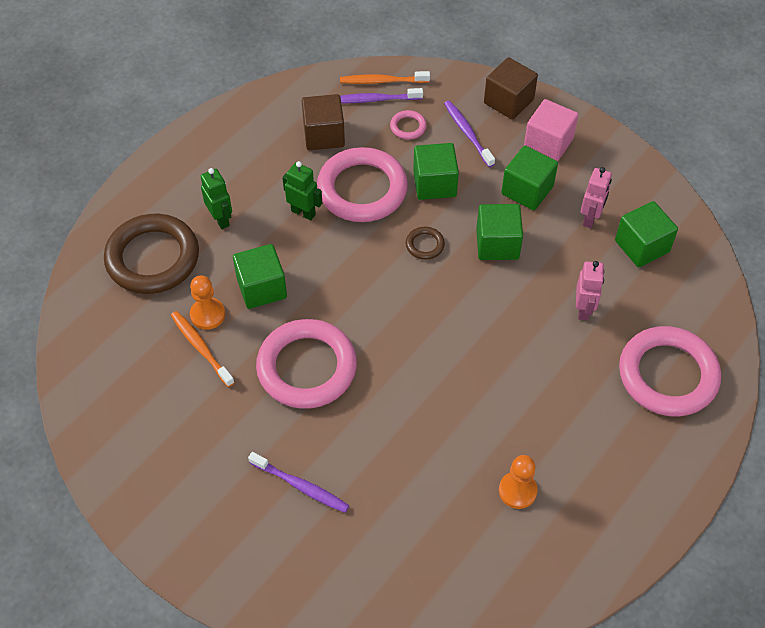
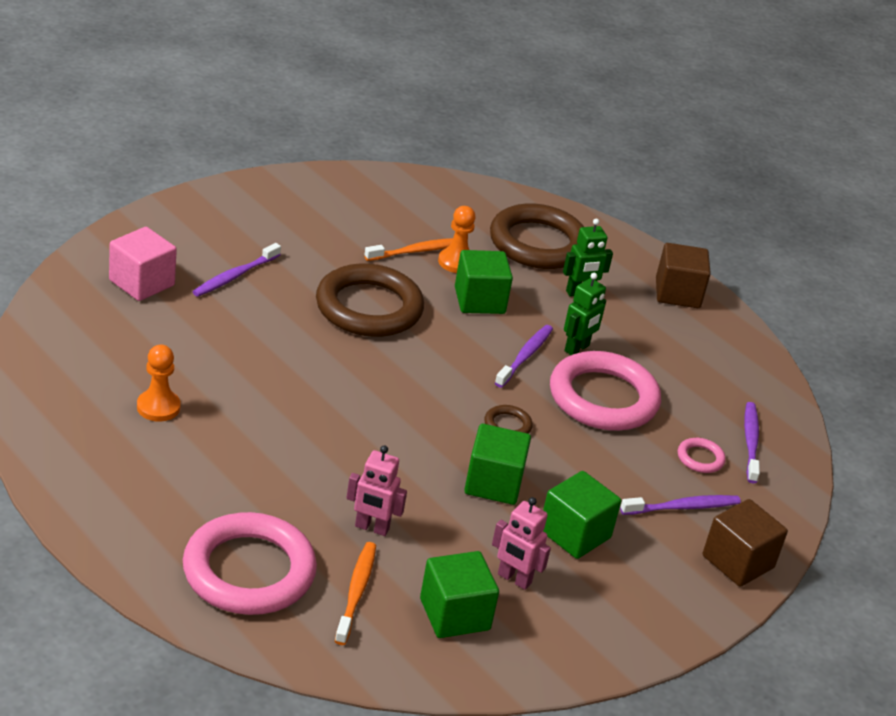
camera: 95 degrees right, 20 degrees down
(307, 367) = (369, 307): pink ring -> brown ring
(324, 135) = (694, 388): brown cube -> brown cube (677, 293)
(329, 245) = (525, 356): none -> purple toothbrush
(382, 81) = (783, 456): orange toothbrush -> orange toothbrush (356, 592)
(434, 184) = (601, 457): green cube -> none
(548, 143) = (654, 578): pink cube -> pink cube (141, 283)

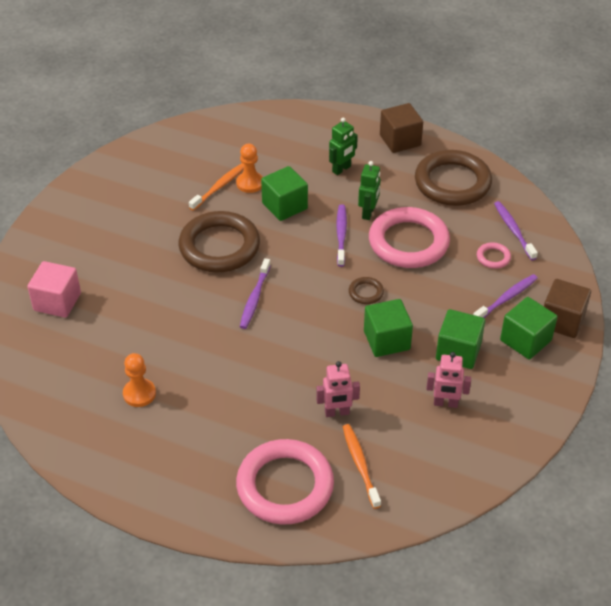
camera: 20 degrees left, 10 degrees up
(235, 276) = (115, 265): purple toothbrush -> purple toothbrush (255, 298)
(454, 614) = (428, 448): green cube -> green cube (525, 340)
(538, 243) = (290, 143): brown ring -> brown ring (452, 183)

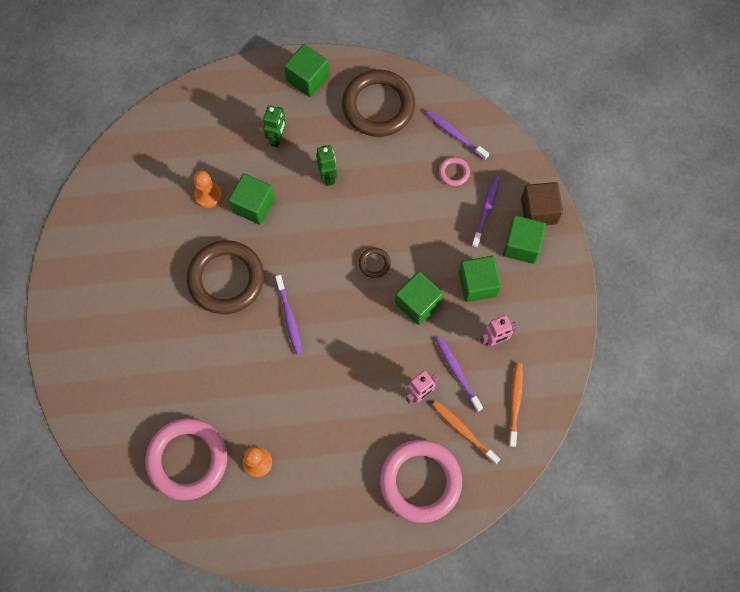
camera: 30 degrees left, 25 degrees up
(57, 302) = (128, 411): pink cube -> none
(219, 187) = (184, 213): orange toothbrush -> orange toothbrush (515, 402)
(341, 235) = (319, 212): purple toothbrush -> purple toothbrush (457, 372)
(400, 140) = (307, 78): brown cube -> green cube
(408, 242) = (378, 192): pink ring -> pink ring (187, 459)

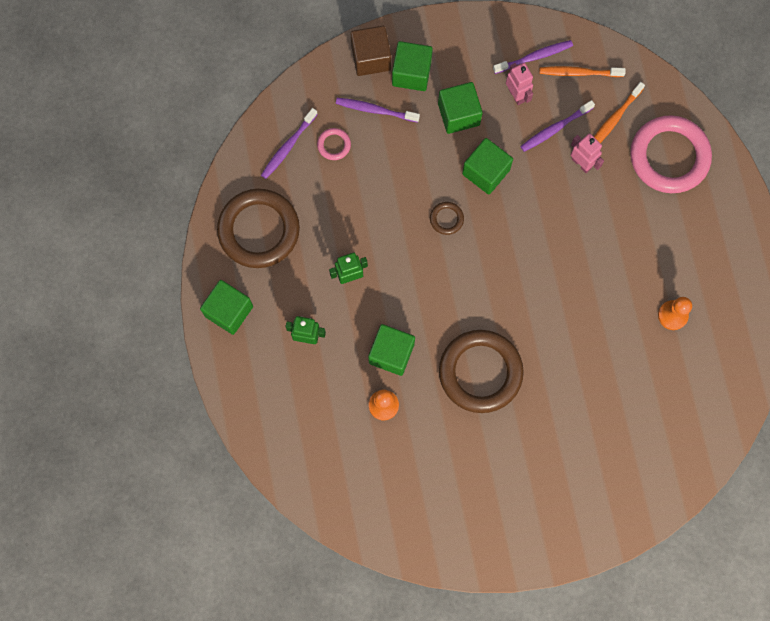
camera: 95 degrees left, 5 degrees up
(187, 459) = (679, 386): pink ring -> none
(289, 317) = (516, 300): purple toothbrush -> purple toothbrush (534, 57)

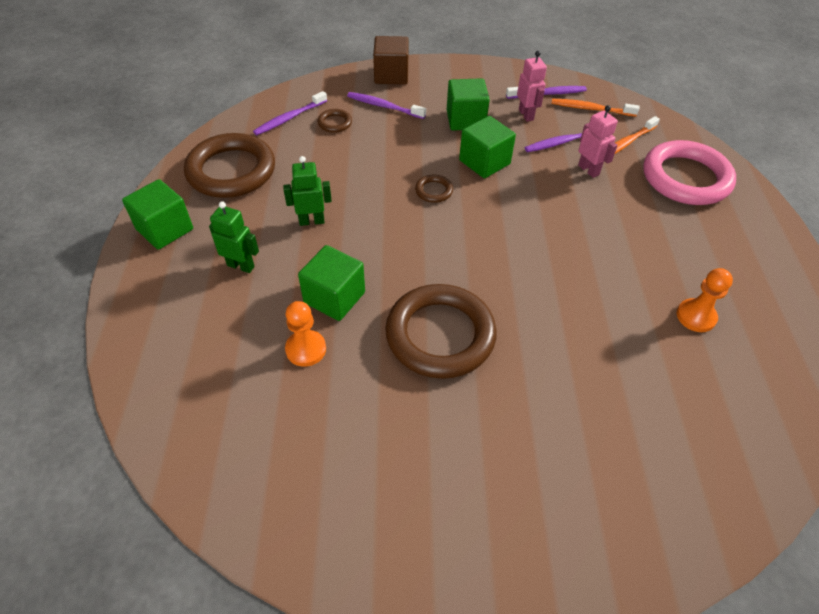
camera: 10 degrees right, 25 degrees down
(334, 145) = (335, 123): pink ring -> brown ring
(411, 73) = (426, 89): green cube -> none

